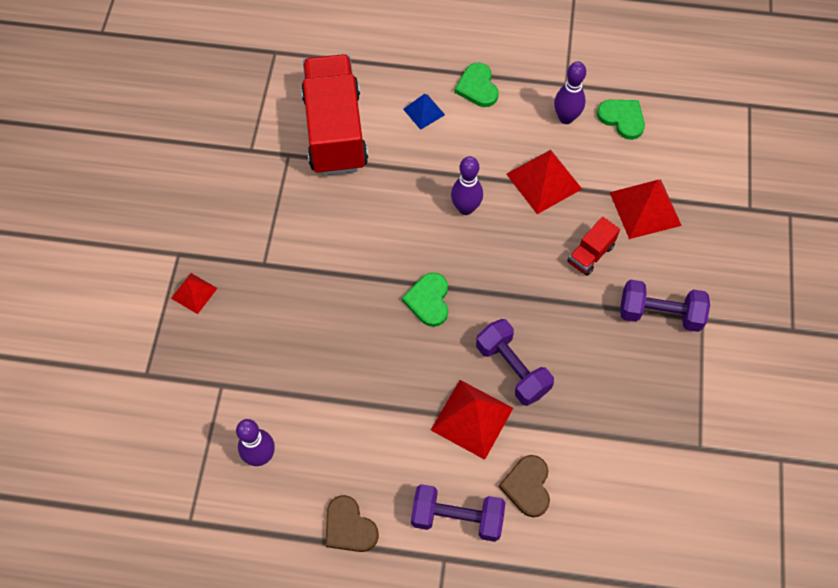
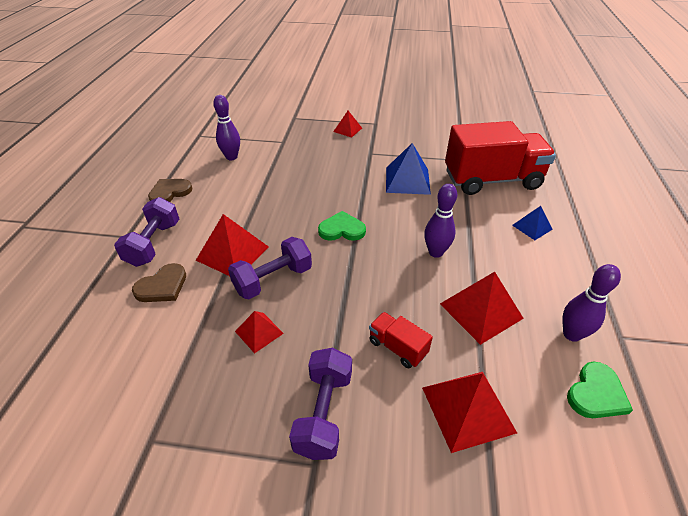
camera: 90 degrees right, 20 degrees down
(332, 223) = (407, 180): none -> blue pyramid
(477, 87) = (578, 262): green heart -> none
(527, 486) = (162, 286): brown heart -> brown heart turned 135 degrees clockwise
(582, 375) = (259, 332): none -> red pyramid

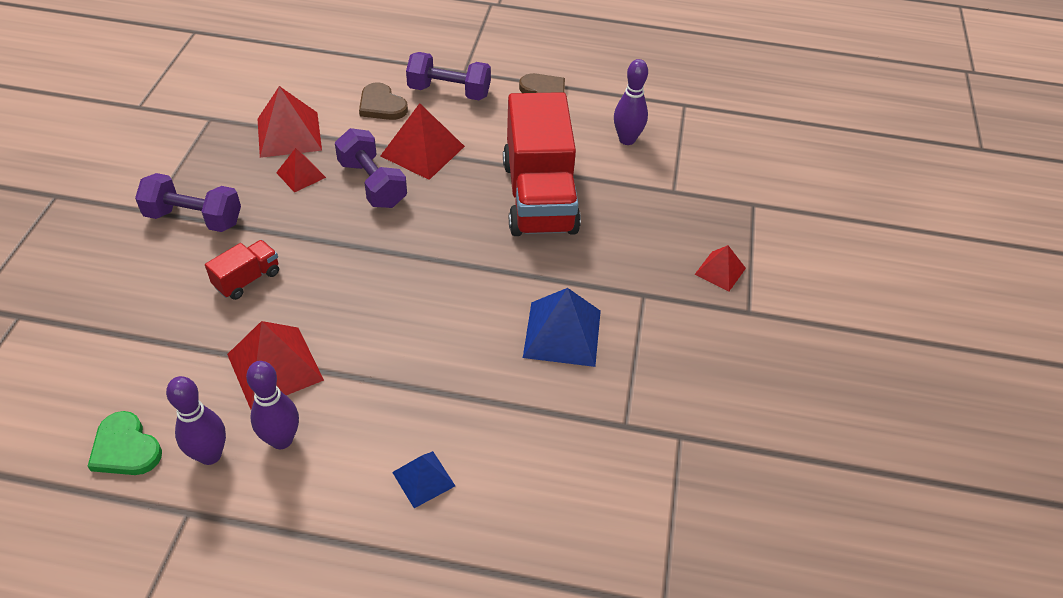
camera: 90 degrees right, 5 degrees up
(342, 229) = (451, 247): green heart -> none
(435, 252) = (388, 340): purple bowling pin -> purple bowling pin (281, 440)
(467, 409) = (155, 324): red pyramid -> red pyramid (289, 134)
(492, 180) = (559, 456): red truck -> red truck (539, 197)

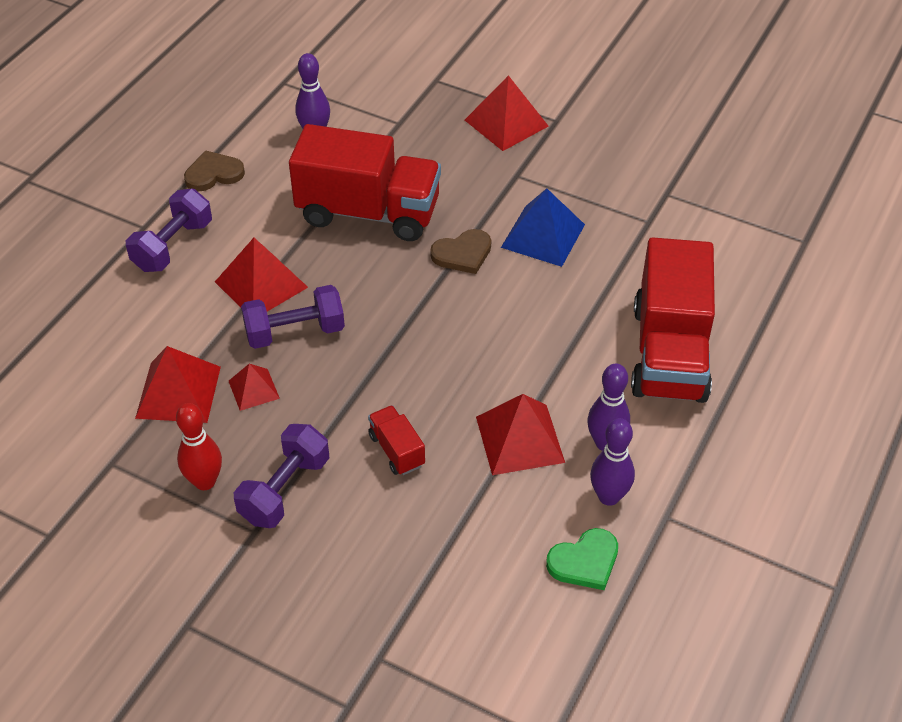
camera: 70 degrees left, 0 degrees up
(198, 171) = (205, 481): none -> red bowling pin
(381, 105) = (167, 305): brown heart -> brown heart (462, 254)
(423, 479) = (669, 353): blue pyramid -> red truck
(720, 271) = (506, 123): red pyramid -> red pyramid, size x1.74

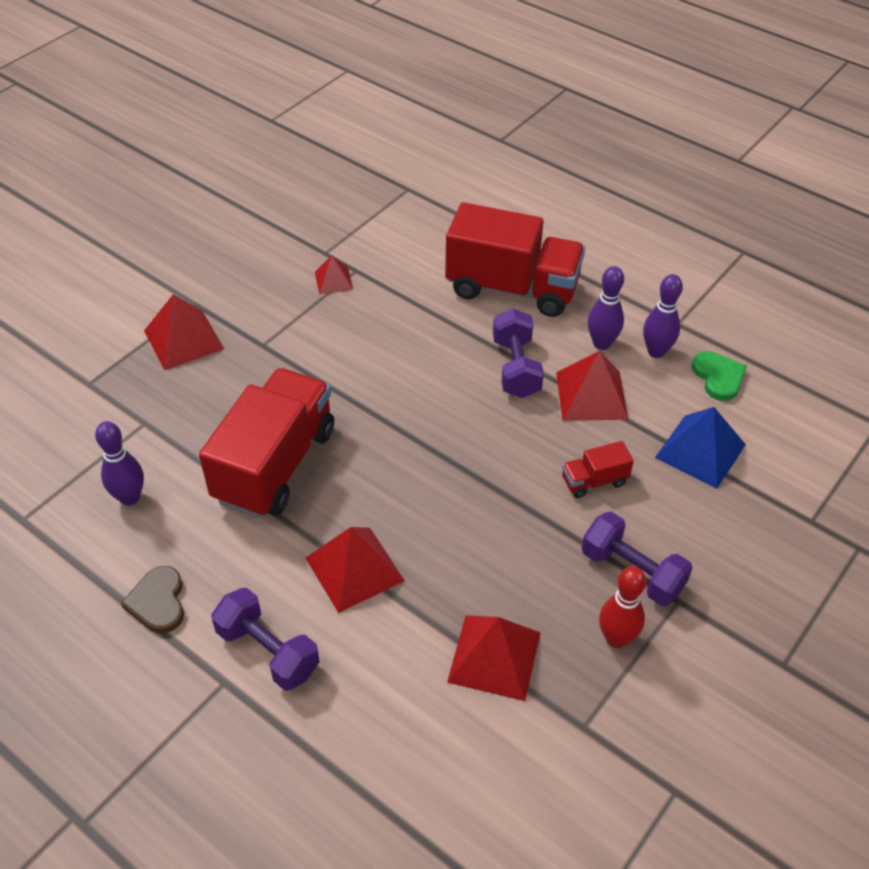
camera: 80 degrees left, 0 degrees up
(254, 389) = (502, 587): red pyramid -> red pyramid (333, 280)
(295, 332) = (431, 545): purple dumbbell -> purple dumbbell (515, 368)
(462, 254) = (358, 399): brown heart -> none
(543, 235) = (352, 340): blue pyramid -> blue pyramid (700, 451)

